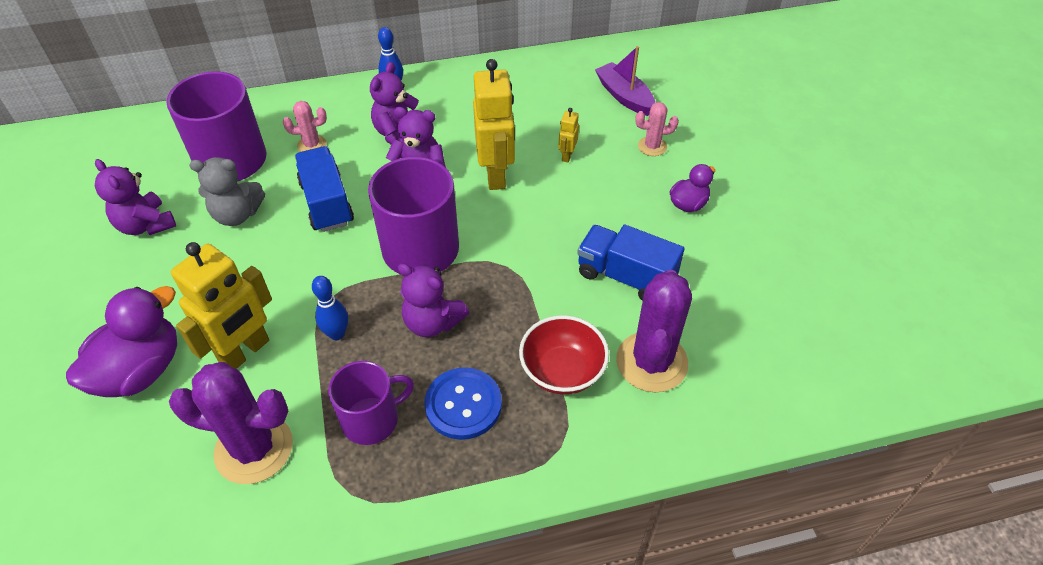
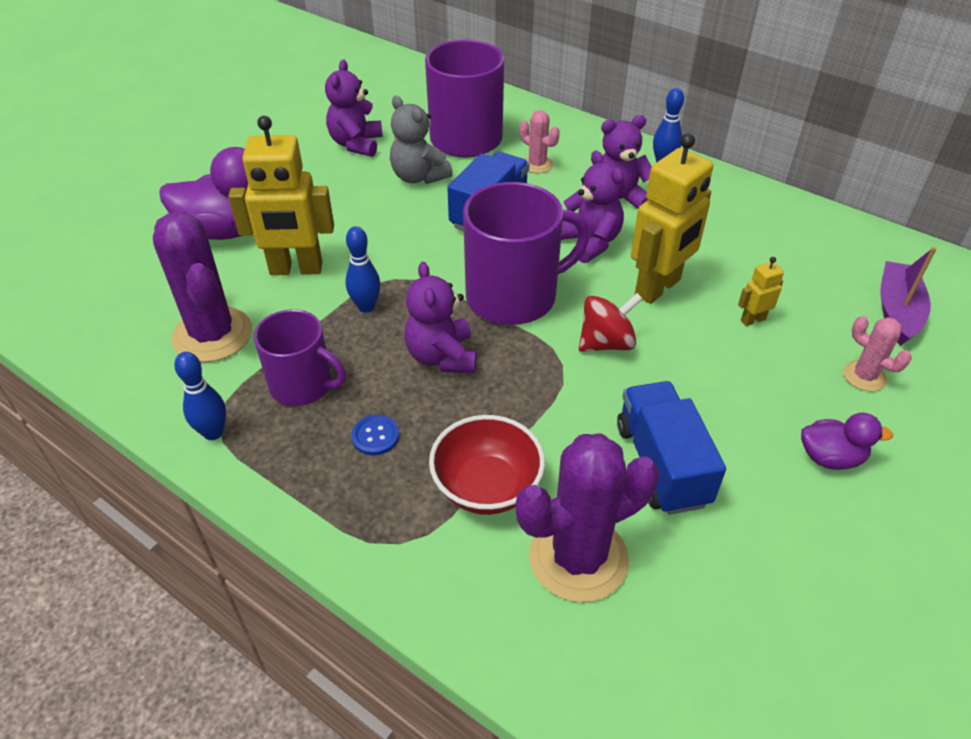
camera: 50 degrees right, 5 degrees down
(359, 504) = (213, 432): none -> blue bowling pin
(463, 404) = (375, 436): blue button -> blue button, size x0.52
(512, 232) = (606, 343): none -> red spinning top

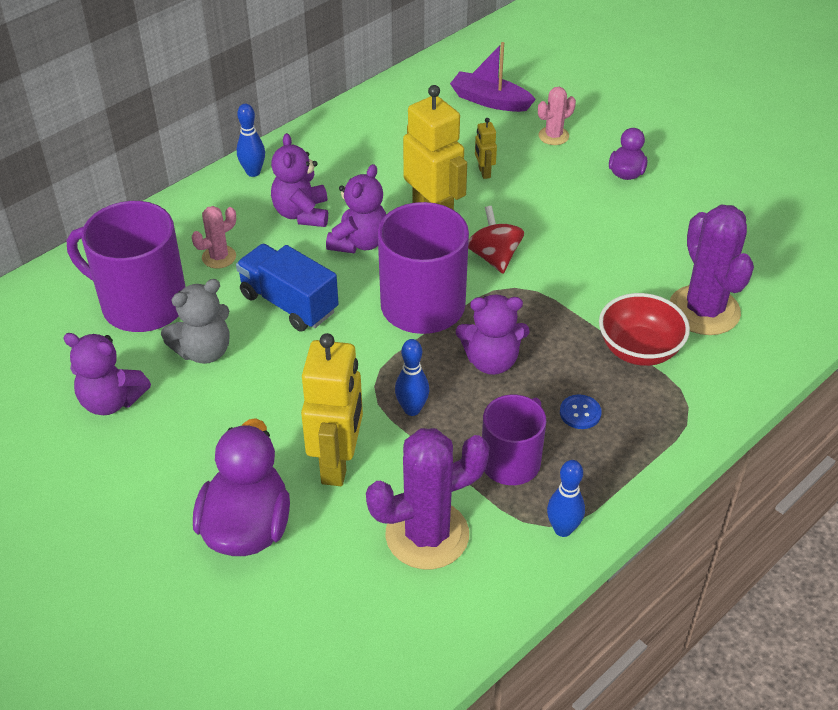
camera: 80 degrees left, 0 degrees up
(590, 242) = (359, 242): purple teddy bear -> purple teddy bear turned 135 degrees clockwise
(662, 464) = (625, 253): blue truck -> none

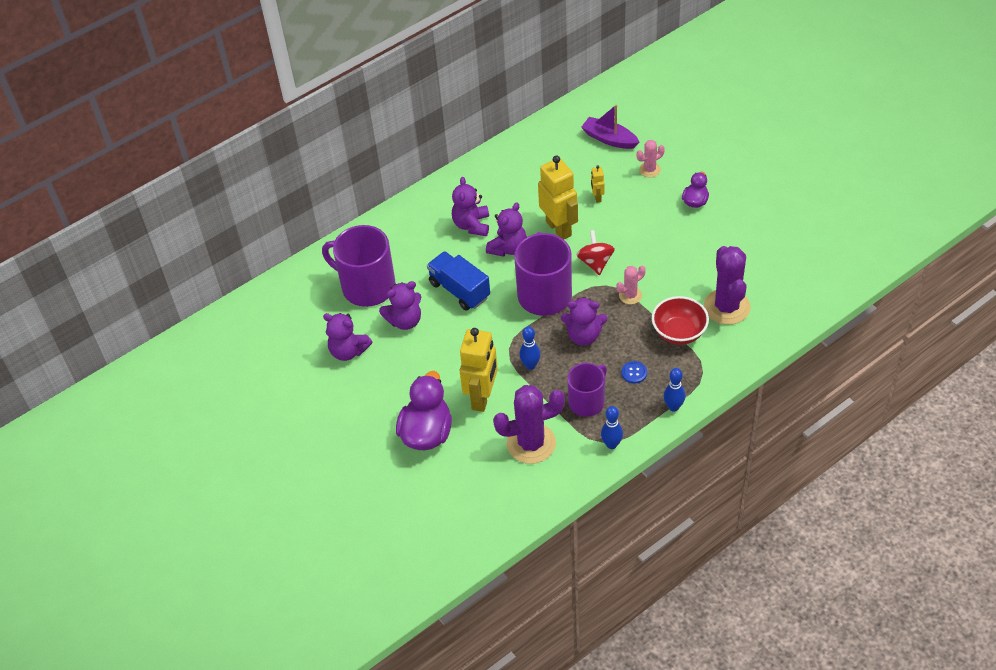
camera: 10 degrees right, 5 degrees up
(204, 351) = (405, 321): grey teddy bear -> purple teddy bear
(219, 257) = (416, 255): pink cactus -> pink cactus (630, 295)
(253, 172) = (441, 192): blue bowling pin -> blue bowling pin (673, 407)

